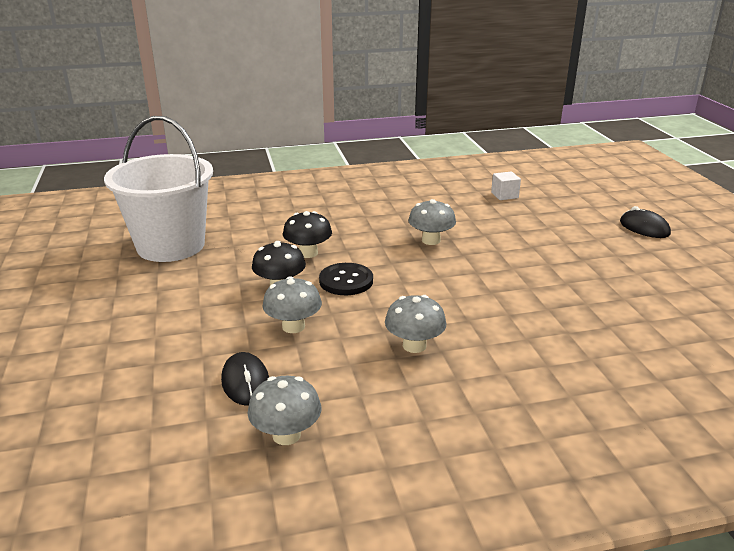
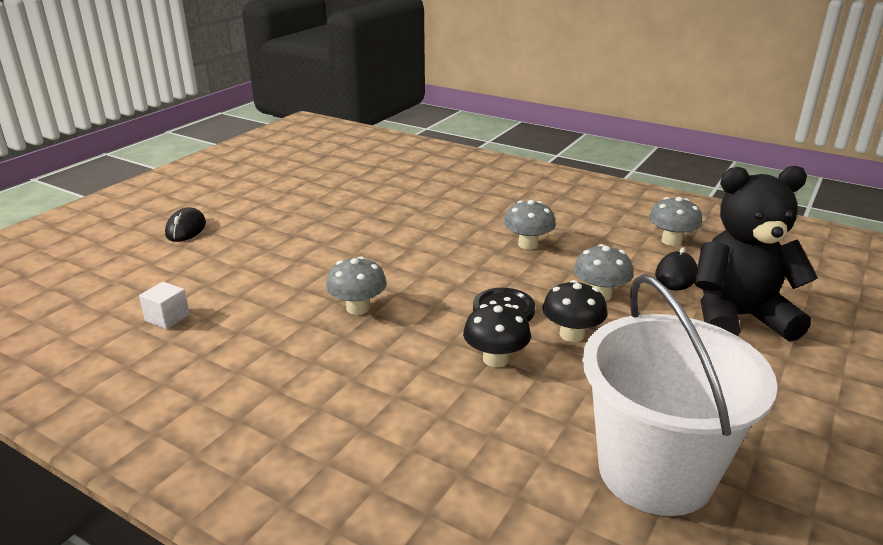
camera: 135 degrees left, 0 degrees up
(162, 361) = (738, 318): none -> black teddy bear

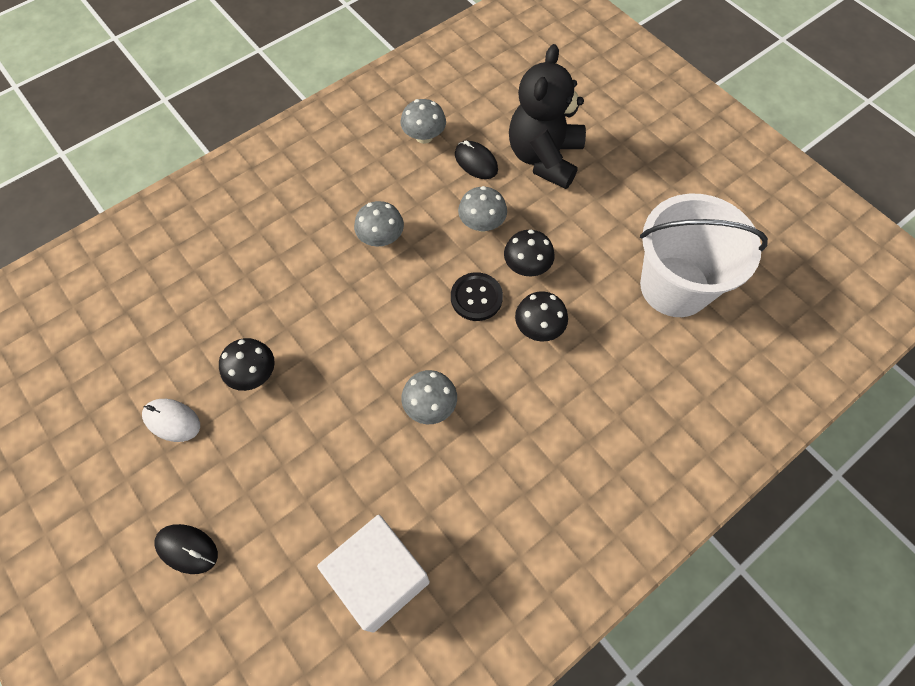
camera: 70 degrees left, 35 degrees up
(167, 318) = (380, 578): white cube -> white cube, size x2.37
(292, 200) = (172, 421): none -> white mouse
(347, 220) = (254, 374): none -> black mushroom

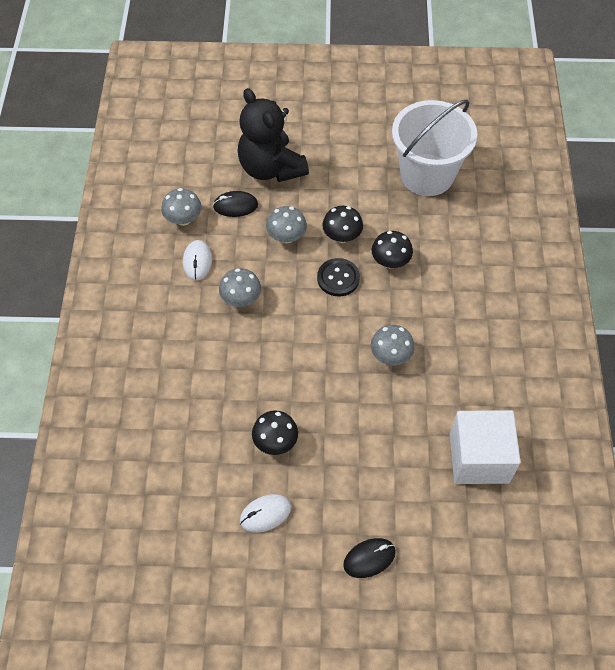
camera: 50 degrees left, 5 degrees down
(390, 178) = (197, 261): none -> white mouse

